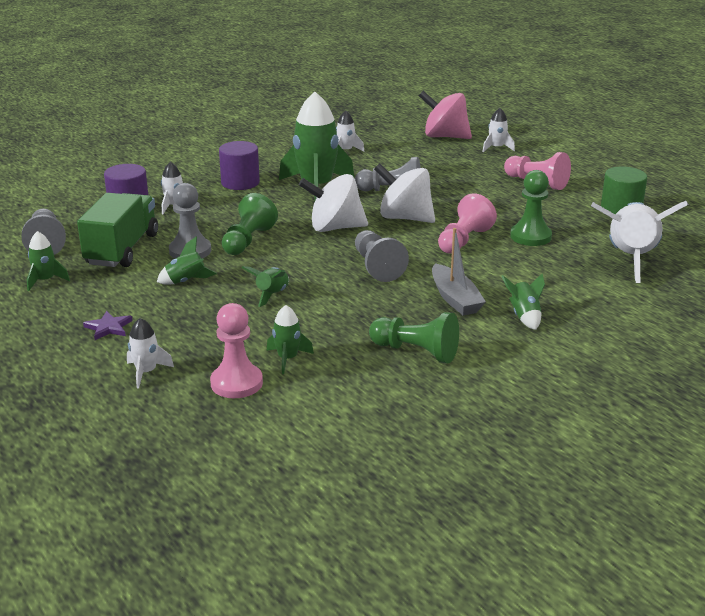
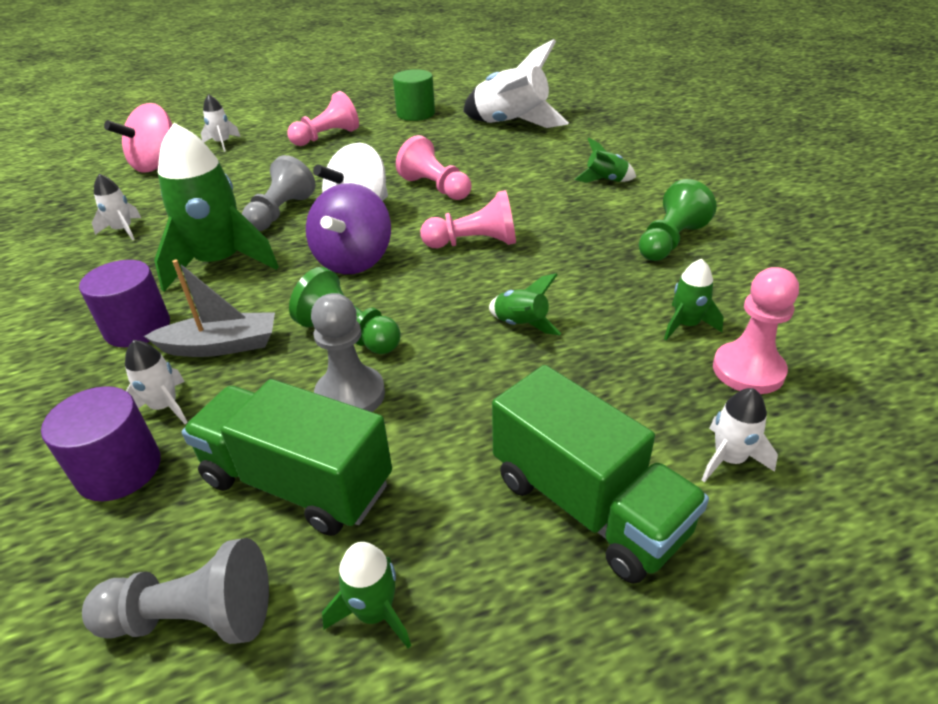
camera: 75 degrees left, 10 degrees up
(108, 327) = (587, 505): purple star -> green truck
(186, 281) = (453, 404): green rocket -> none
(335, 228) = (354, 260): white spinning top -> purple spinning top
(377, 267) = (474, 243): grey pawn -> pink pawn
(455, 299) = (563, 208): grey boat -> grey boat (221, 346)
(530, 236) = (445, 156): green pawn -> none

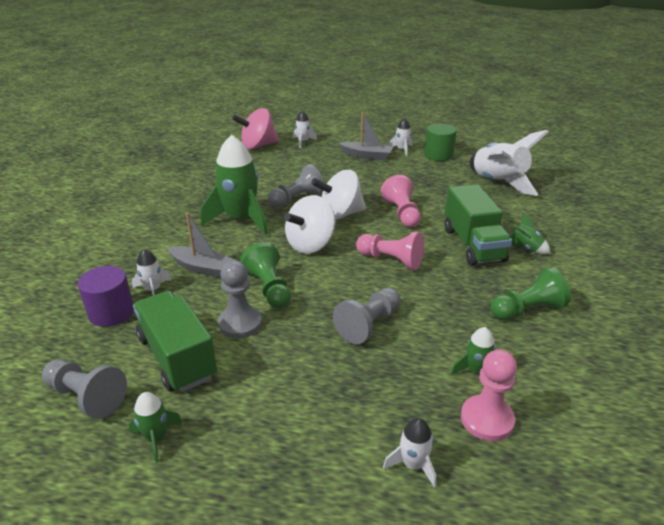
camera: 30 degrees right, 5 degrees down
(123, 230) = (210, 182): white rocket -> white rocket (402, 150)
(138, 328) = (174, 242): purple cylinder -> none
(327, 137) = (366, 155): pink pawn -> grey boat
(354, 260) = (310, 244): purple spinning top -> white spinning top
(521, 325) = (369, 324): green rocket -> grey pawn
(587, 505) = (304, 444): green truck -> green truck (473, 245)

